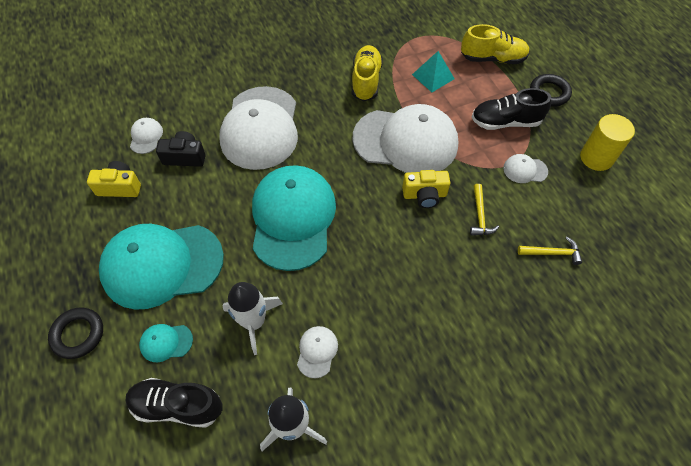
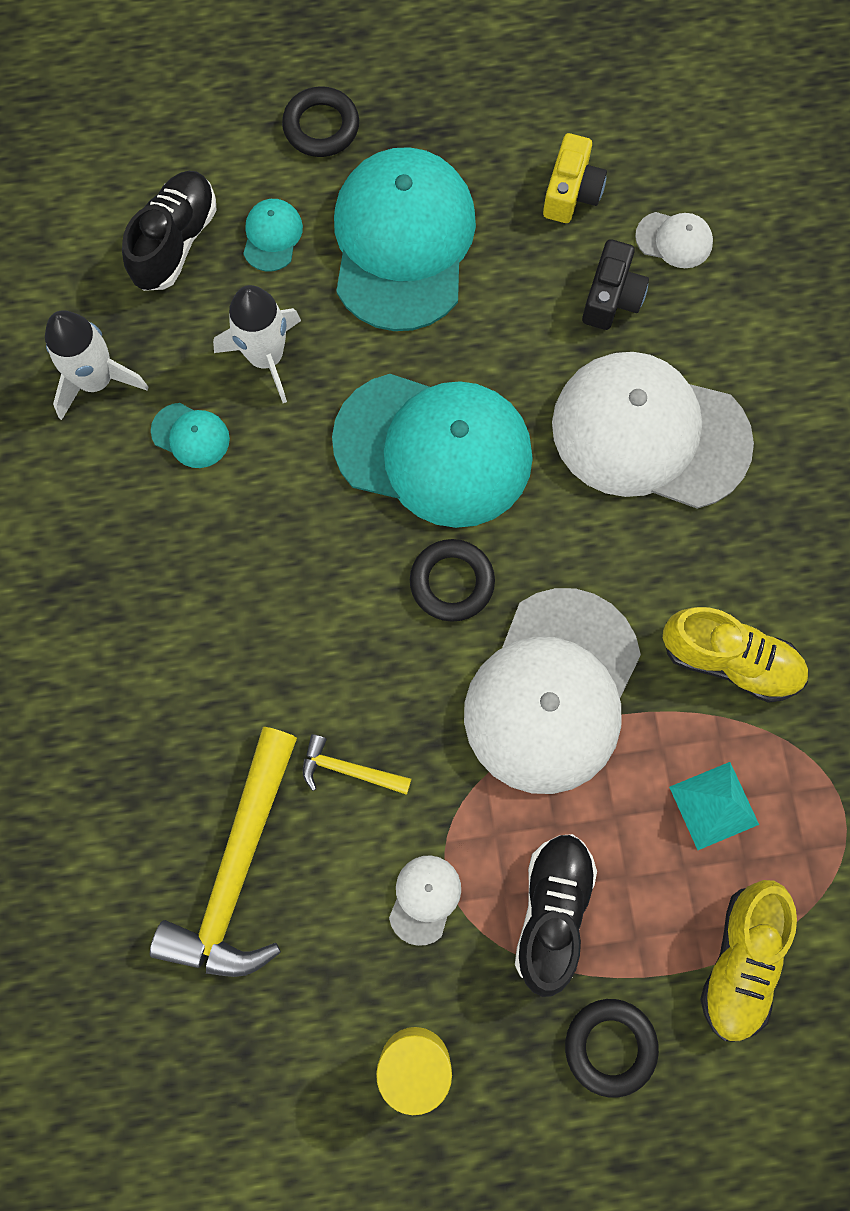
camera: 105 degrees right, 15 degrees up
(317, 351) = (190, 435): white cap -> turquoise cap
(365, 193) = (452, 582): none -> black ring
(424, 195) = (420, 685): yellow camera -> none
(552, 253) = (237, 868): yellow hammer -> yellow hammer, size x2.20

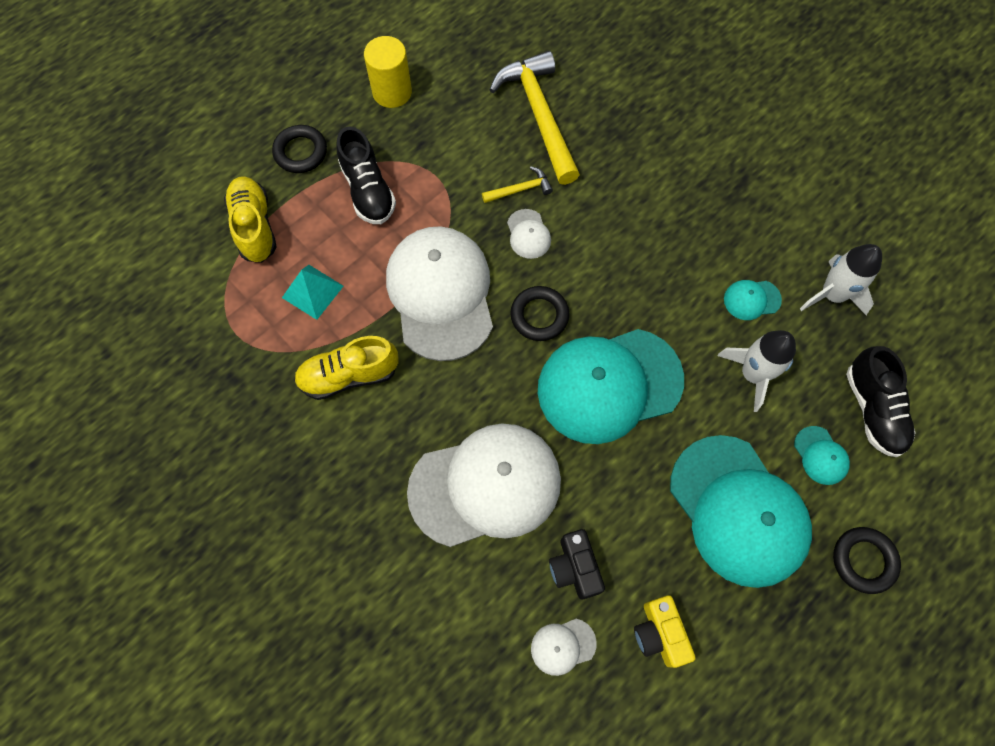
camera: 145 degrees right, 5 degrees down
(424, 899) = (437, 157): white cap -> white cap (528, 234)

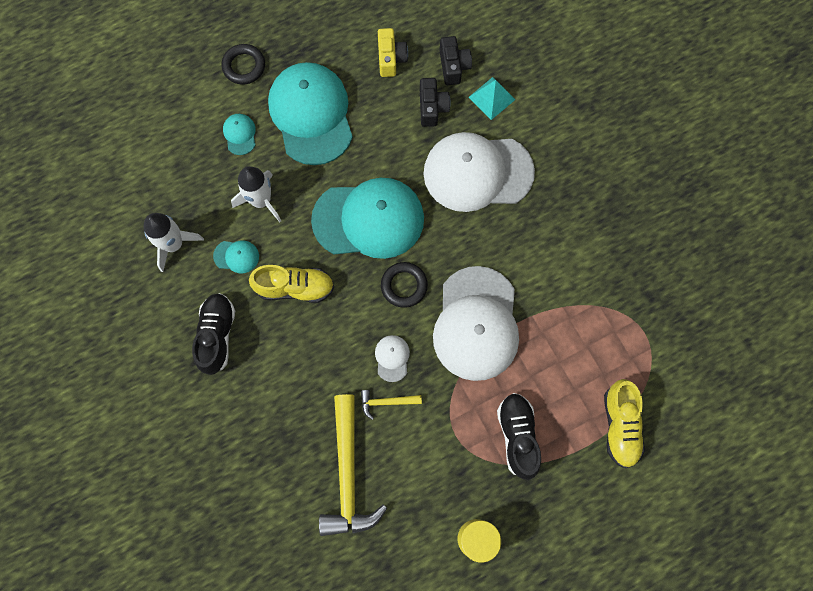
camera: 165 degrees left, 5 degrees up
(301, 152) = (571, 493): black ring -> none
(312, 291) = (578, 352): turquoise pyramid -> turquoise pyramid (491, 98)
(349, 375) = (560, 276): yellow shoe -> yellow shoe (295, 288)
(563, 646) = (453, 66): white cap -> black camera
(873, 409) = (188, 155): black shoe -> black shoe (217, 335)

